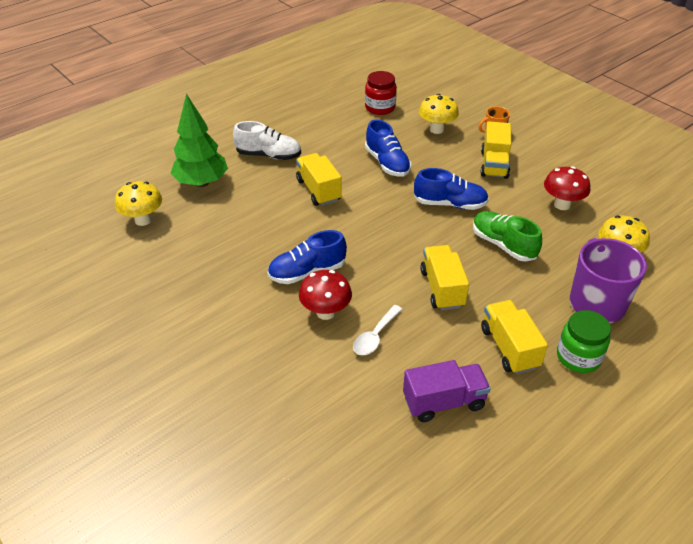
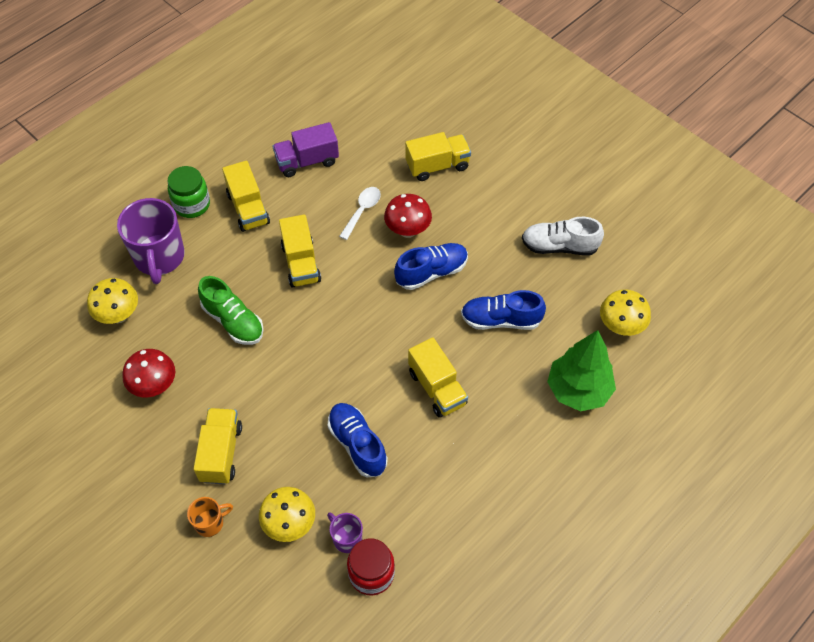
camera: 175 degrees right, 15 degrees up
(268, 155) = (511, 448): white shoe -> white shoe (559, 246)
(277, 384) = (437, 166): none -> yellow truck
(396, 122) = (346, 538): none -> purple mug
(450, 204) = (284, 377): blue shoe -> blue shoe (501, 320)

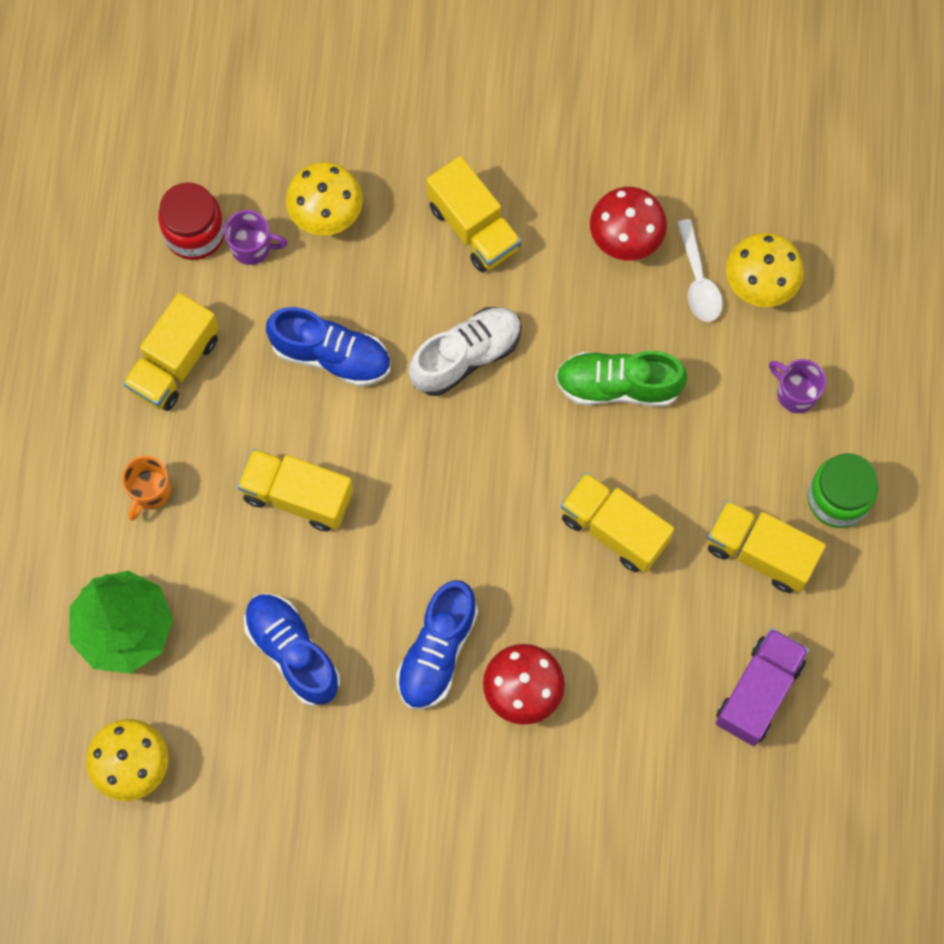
camera: 140 degrees right, 15 degrees up
(159, 258) = (795, 393): purple mug -> purple mug, size x0.49
(210, 523) = (411, 151): orange mug -> orange mug (150, 492)
(362, 211) = (610, 673): white spoon -> white spoon (698, 281)
(437, 166) = (575, 835): yellow truck -> yellow truck (174, 364)
(501, 320) = (293, 652): blue shoe -> blue shoe turned 90 degrees counterclockwise
(559, 246) = (301, 832): white shoe -> white shoe (466, 356)

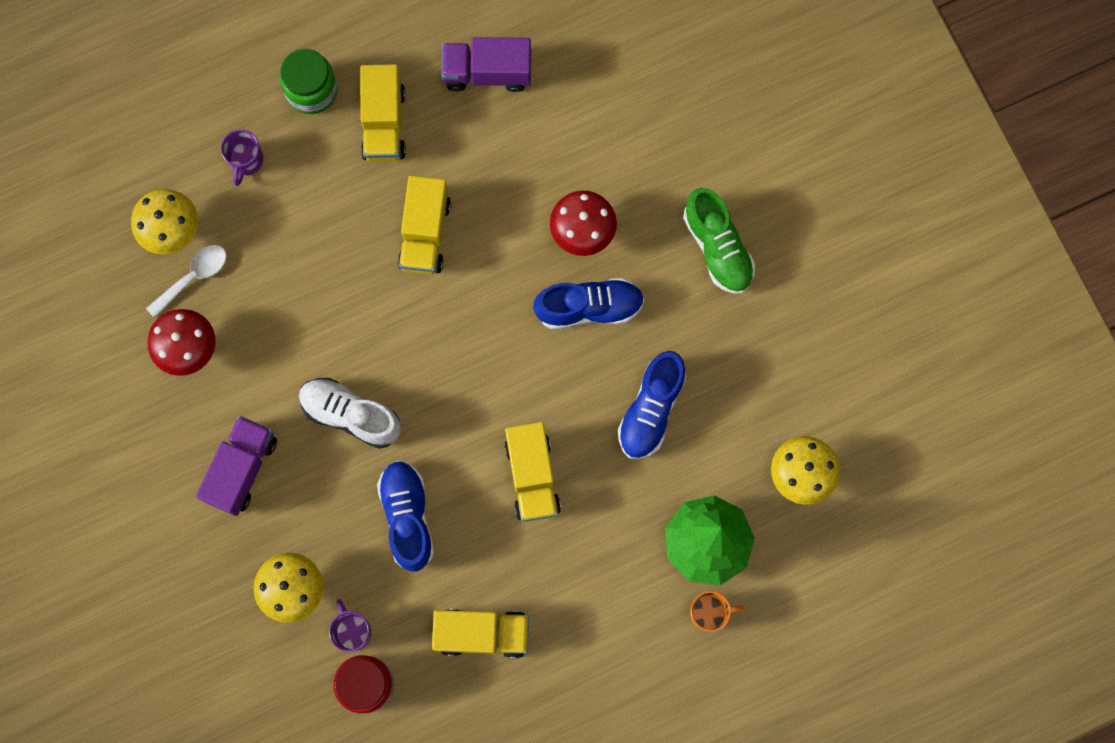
camera: 120 degrees left, 5 degrees up
(150, 492) = (593, 589): orange mug -> orange mug (709, 613)
(474, 227) = (241, 469): yellow truck -> purple truck
(618, 386) = (311, 290): green shoe -> green shoe (717, 247)

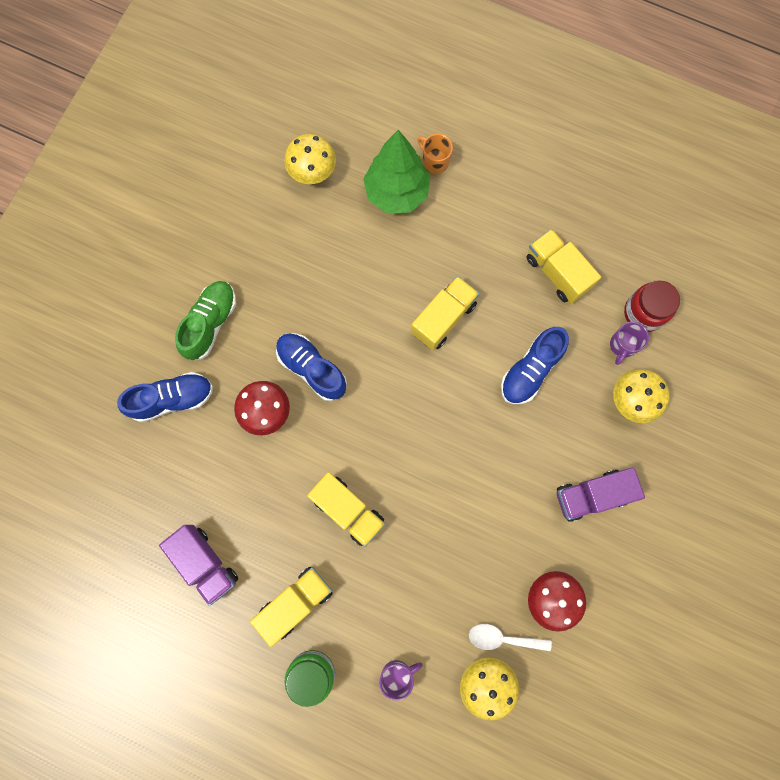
camera: 130 degrees left, 0 degrees up
(351, 415) = (501, 457): white shoe -> none
(425, 234) = (348, 510): yellow truck -> yellow truck turned 75 degrees clockwise
(651, 410) = (345, 283): blue shoe -> blue shoe (172, 399)

